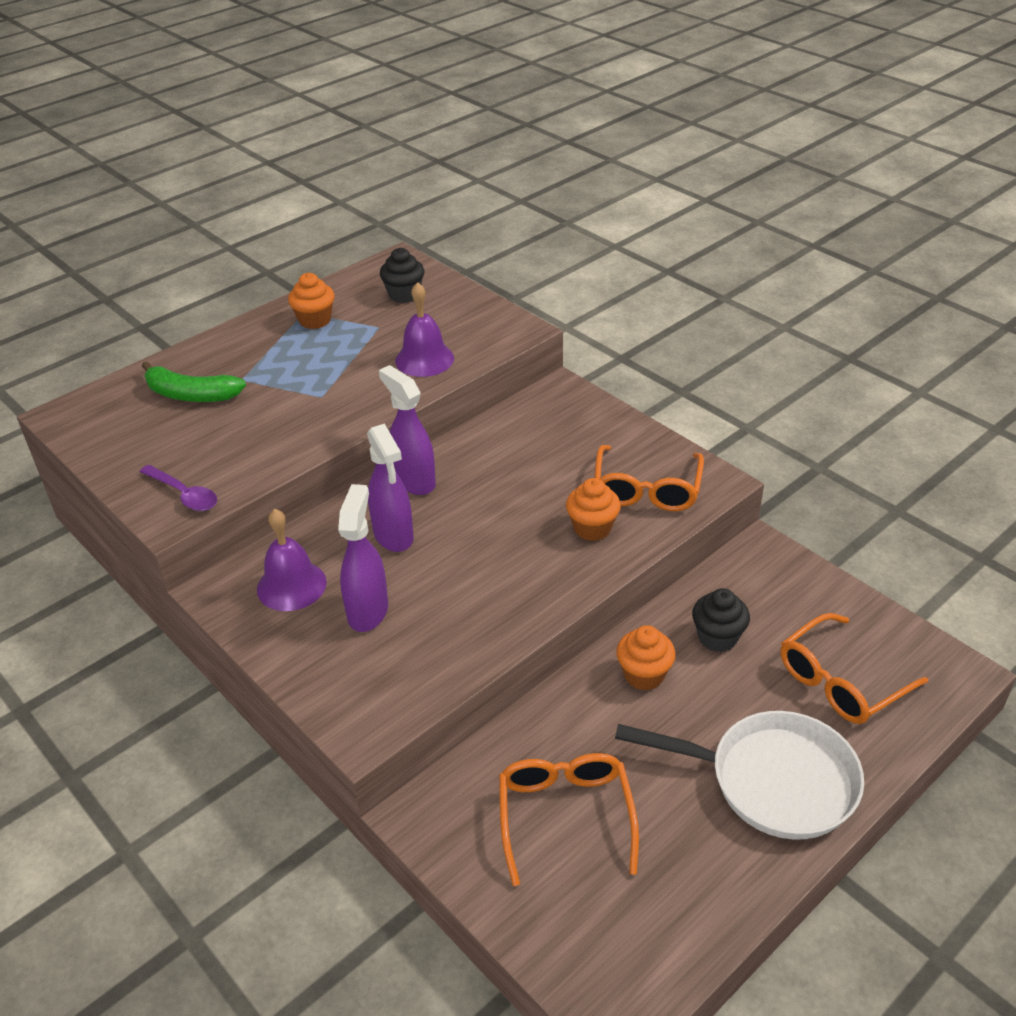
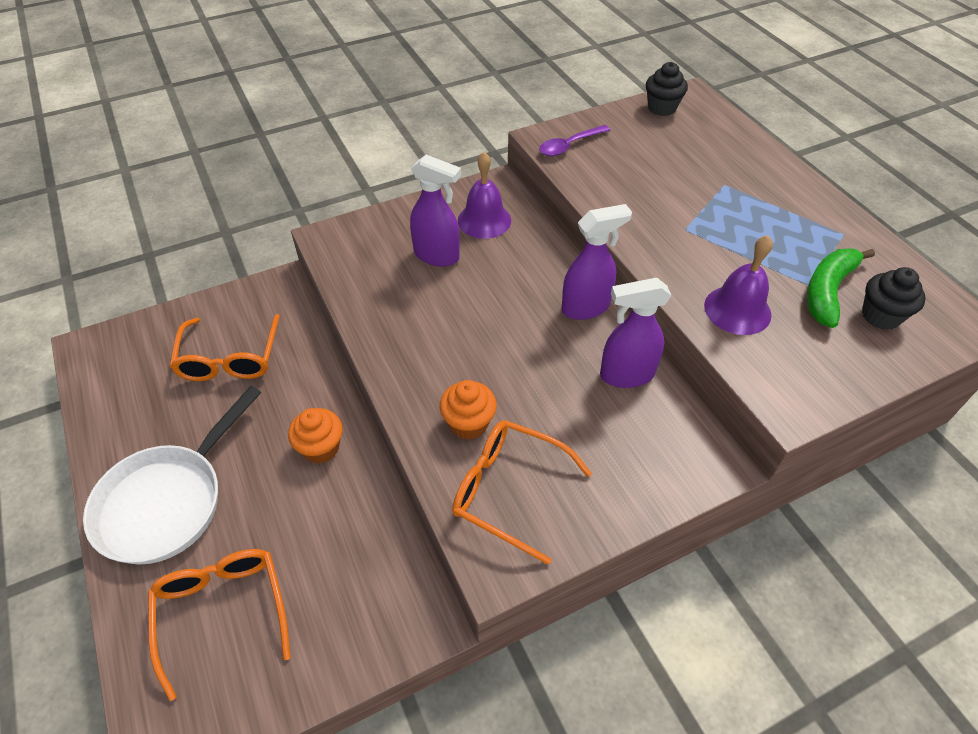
camera: 105 degrees right, 10 degrees up
(191, 395) = (706, 155): green banana -> green banana (828, 291)
(315, 320) = (826, 240): orange cupcake -> none
(393, 536) = (516, 283): purple spray bottle -> purple spray bottle (626, 375)
(565, 816) = (229, 359): orange glasses -> orange glasses turned 75 degrees clockwise
(717, 637) = (330, 523): black cupcake -> black cupcake (661, 108)

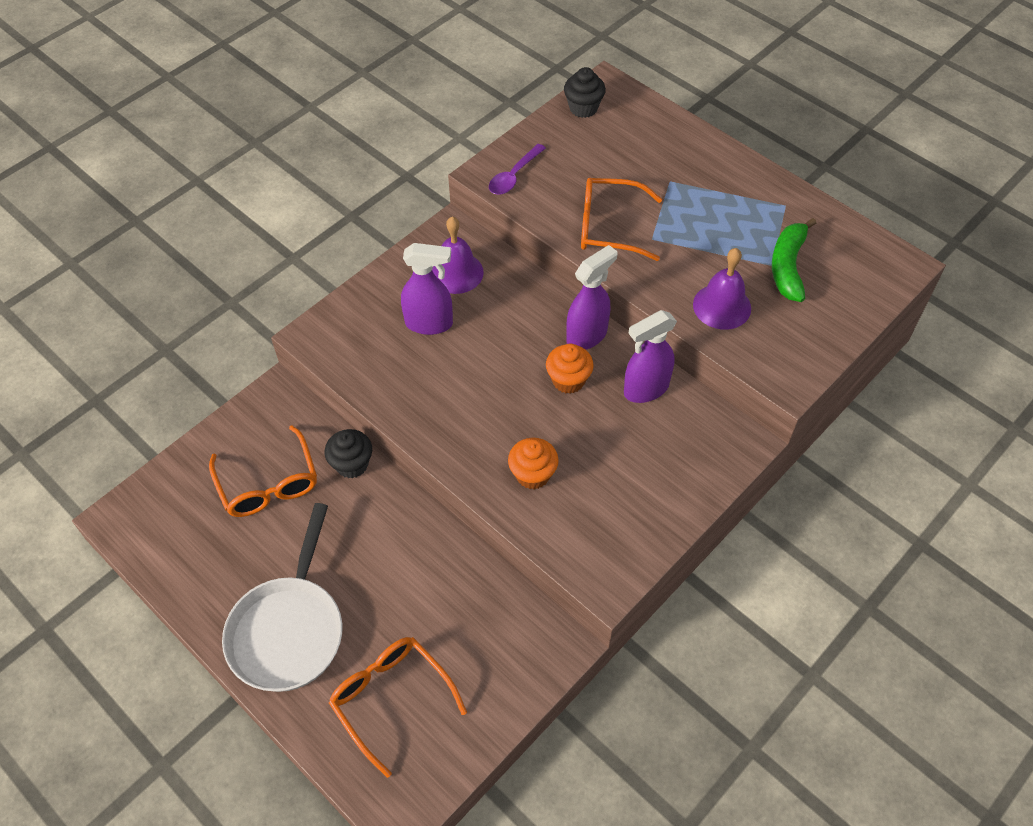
camera: 20 degrees left, 5 degrees up
(321, 448) = (401, 538): orange cupcake -> orange cupcake (568, 380)
(508, 490) = (590, 520): orange glasses -> orange glasses (609, 227)
(880, 316) = (835, 277): black cupcake -> black cupcake (352, 464)

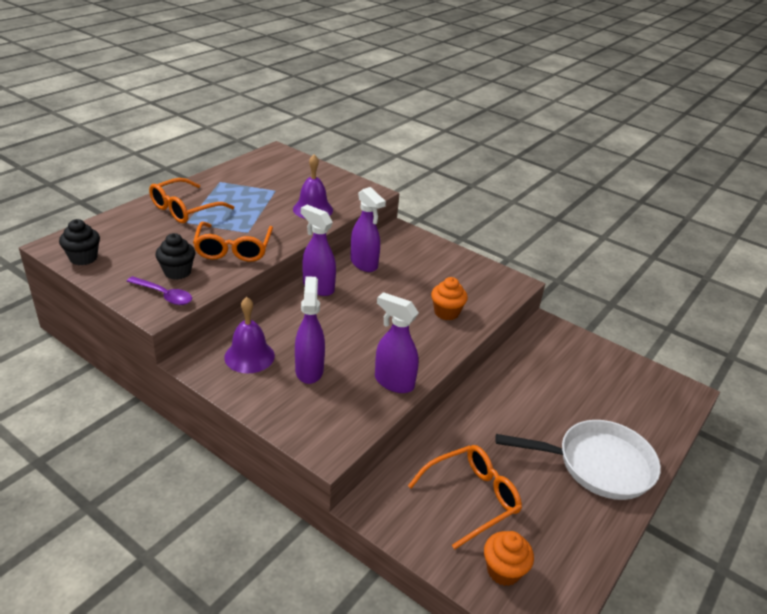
camera: 100 degrees left, 20 degrees down
(352, 464) = (438, 441): black cupcake -> black cupcake (177, 272)
(391, 699) = (620, 401): orange glasses -> orange glasses (184, 209)
(402, 400) = (393, 382): none -> purple spray bottle
(568, 380) = (361, 296): orange cupcake -> orange cupcake (503, 570)
(788, 266) = (277, 185): green banana -> none

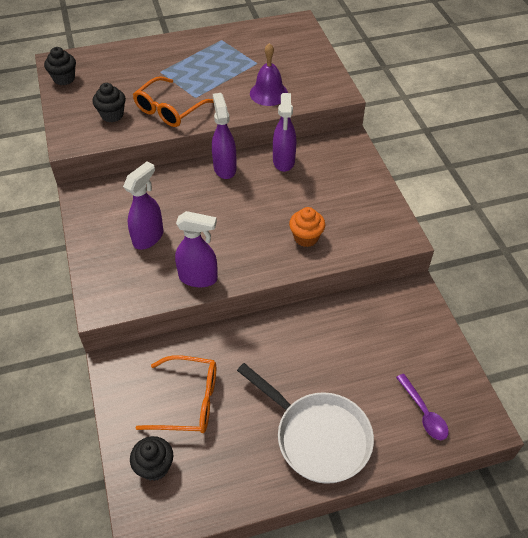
camera: 40 degrees right, 15 degrees up
(164, 295) = (85, 131): purple spoon -> purple spoon (423, 412)
(184, 209) = (169, 58): orange glasses -> none
(249, 356) = (119, 206): purple bell -> none
(393, 382) = (198, 278): purple spray bottle -> purple spray bottle turned 120 degrees clockwise
(503, 570) = (154, 467): orange cupcake -> black cupcake

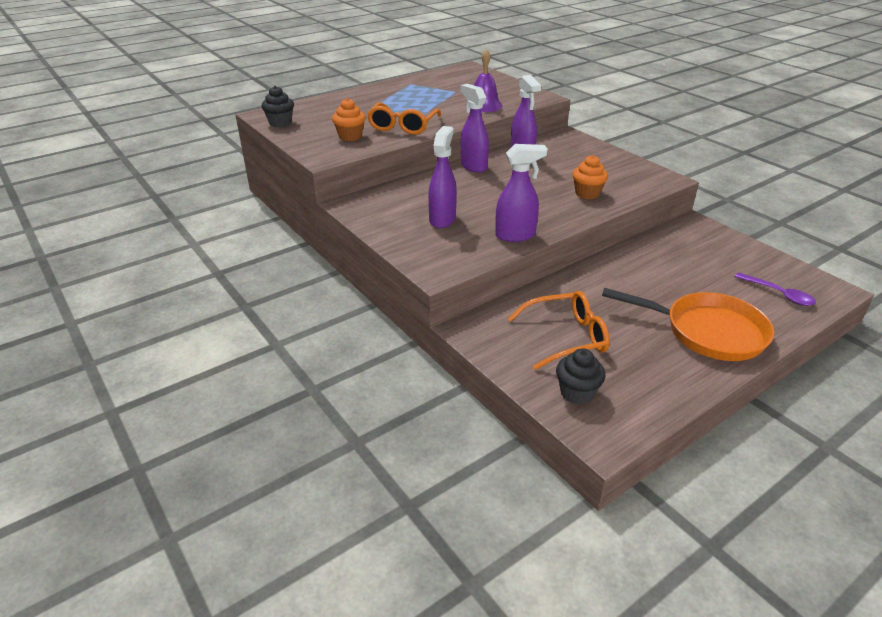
camera: 20 degrees left, 15 degrees down
(112, 115) = (350, 136): black cupcake -> orange cupcake
(317, 436) = (707, 332): white pan -> orange pan

